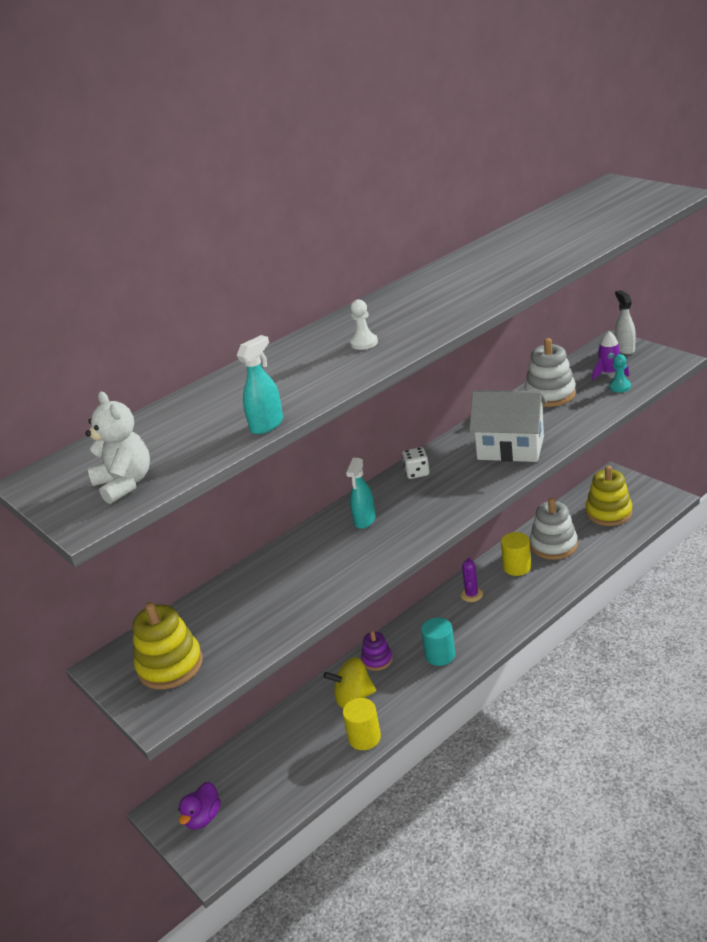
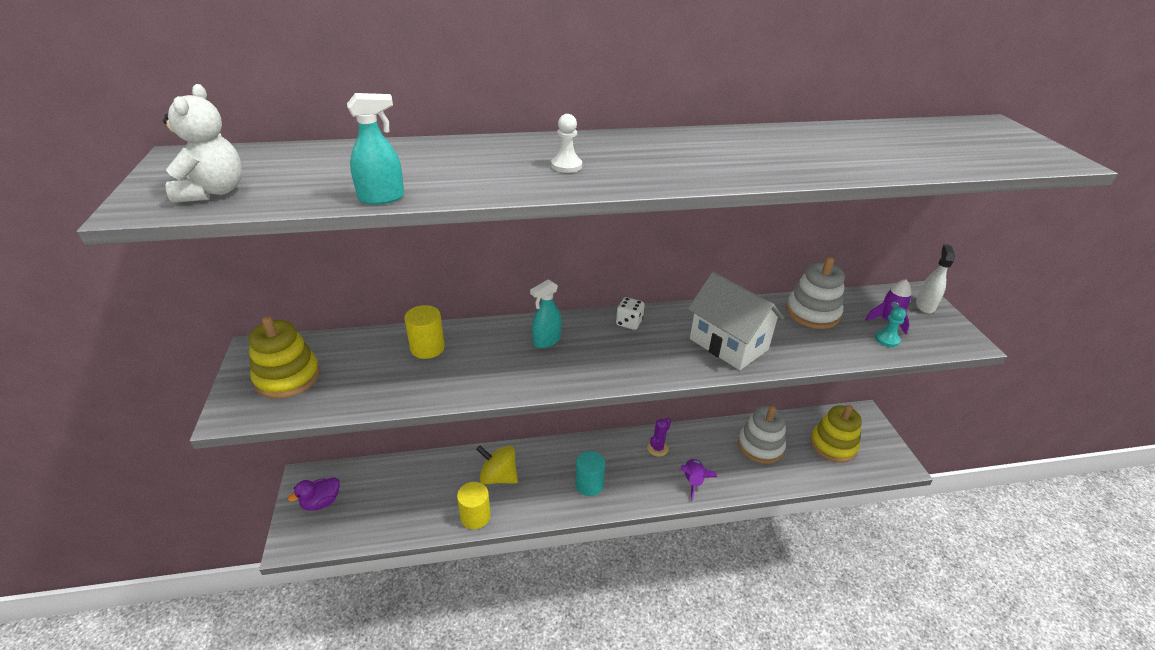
camera: 25 degrees right, 5 degrees up
(377, 659) = (542, 457): purple stacking toy -> none
(517, 567) = (713, 447): yellow cylinder -> yellow cylinder (427, 348)
(524, 602) = (693, 481): none -> purple rocket

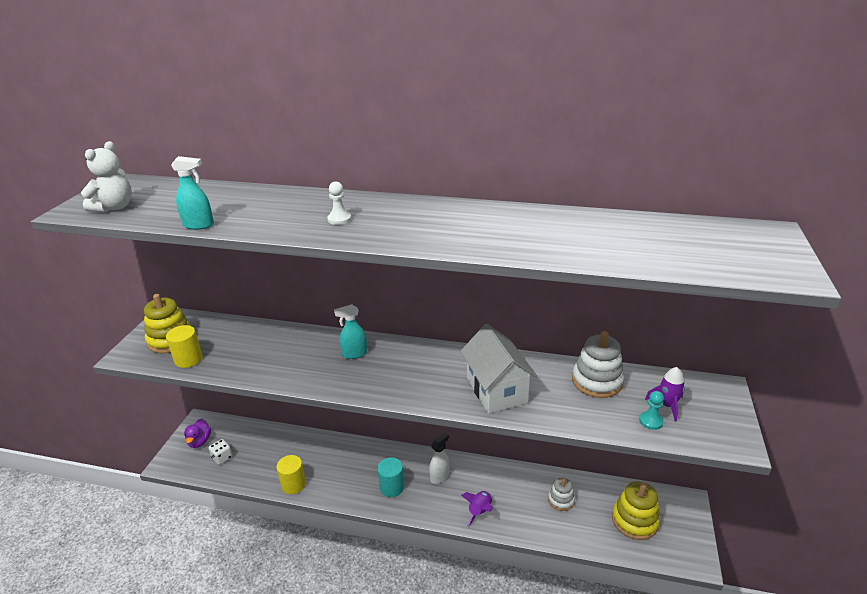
camera: 25 degrees right, 5 degrees down
(321, 502) = (199, 441): purple duck -> purple duck turned 75 degrees counterclockwise
(427, 348) = (269, 340): yellow cylinder -> yellow cylinder (188, 359)
(498, 477) = (327, 460): yellow spinning top -> none
(629, 323) = (428, 354): white dice -> white dice (222, 458)
(657, 448) = (466, 475): purple cactus -> none
(760, 446) = (561, 500): white stacking toy -> white stacking toy, size x0.60
(925, 306) = (721, 400): white spray bottle -> white spray bottle (439, 476)

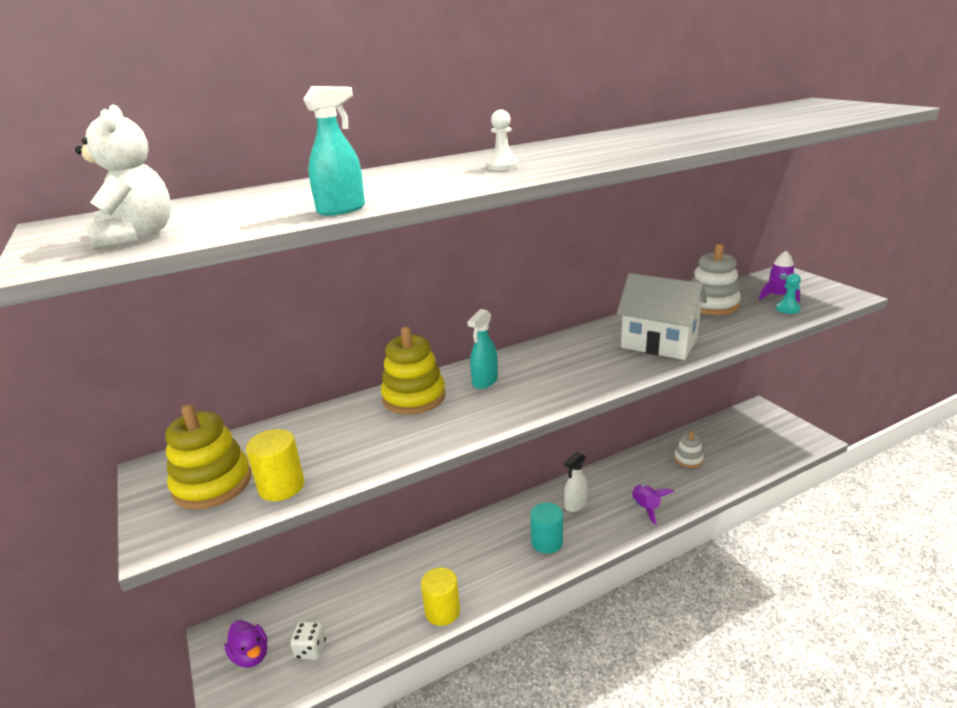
camera: 40 degrees left, 5 degrees down
(439, 476) = (575, 504): white spray bottle -> white spray bottle turned 135 degrees counterclockwise
(634, 520) = (750, 440): yellow stacking toy -> yellow stacking toy (414, 397)

